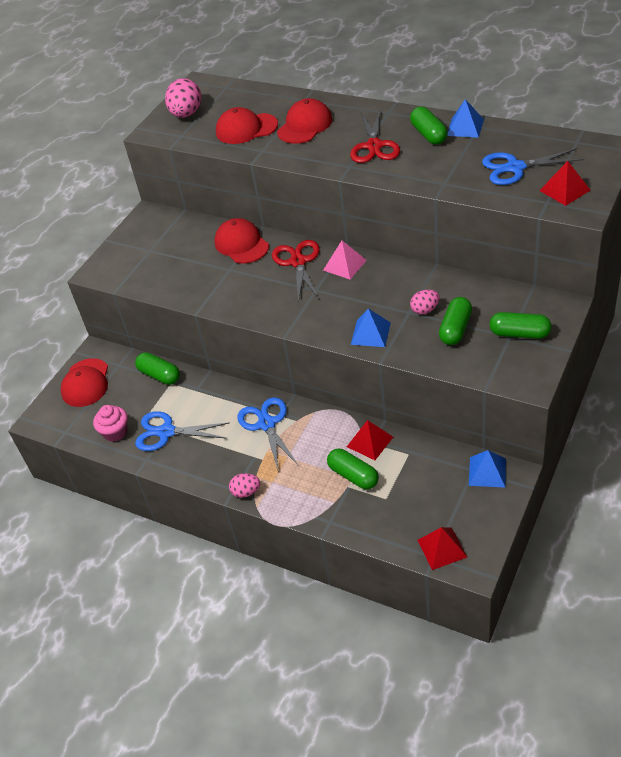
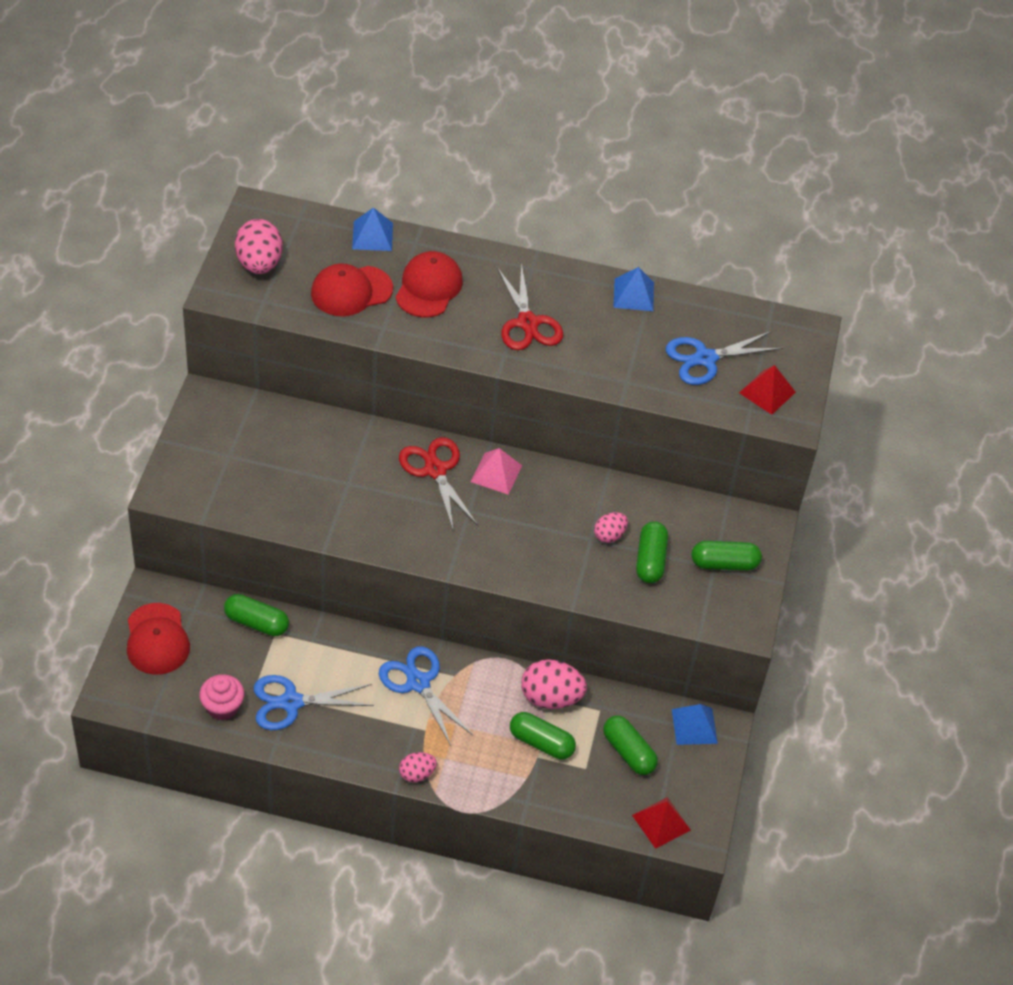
camera: 25 degrees left, 5 degrees up
(241, 244) = (353, 444): red cap -> none
(369, 442) = (551, 698): red pyramid -> pink egg
(370, 333) = (552, 570): blue pyramid -> blue pyramid (372, 236)
(428, 134) = (591, 305): green capsule -> green capsule (628, 752)

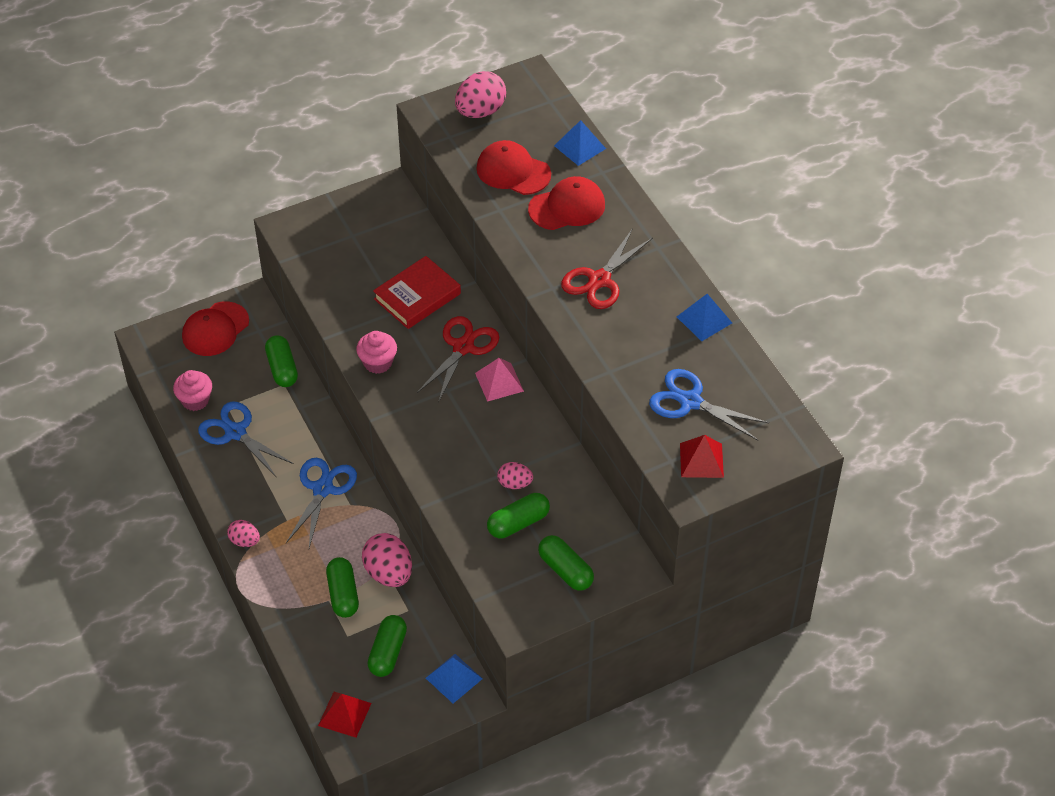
camera: 55 degrees right, 0 degrees up
(347, 461) = (417, 296): none -> red book
(391, 534) = (378, 363): none -> pink cupcake

